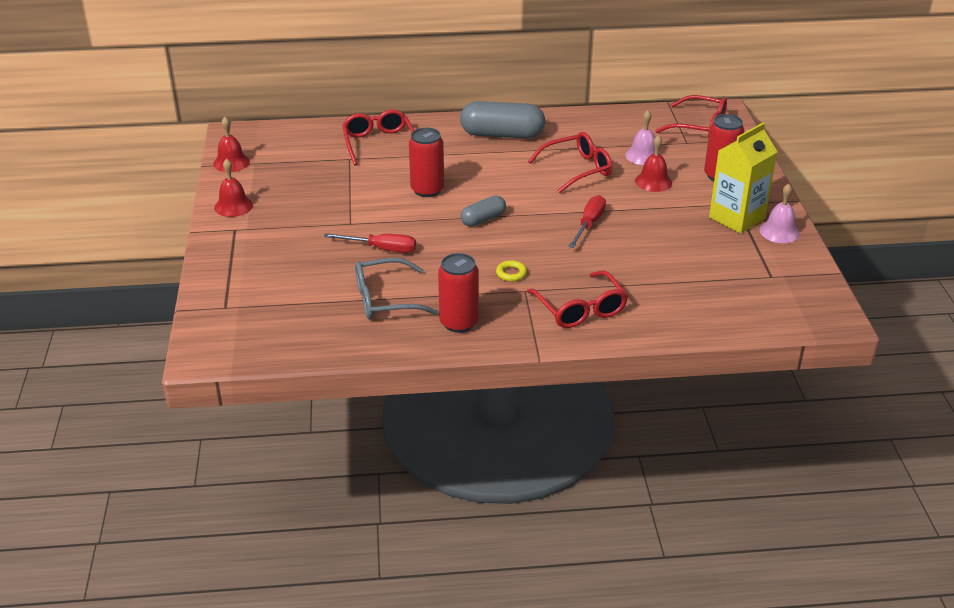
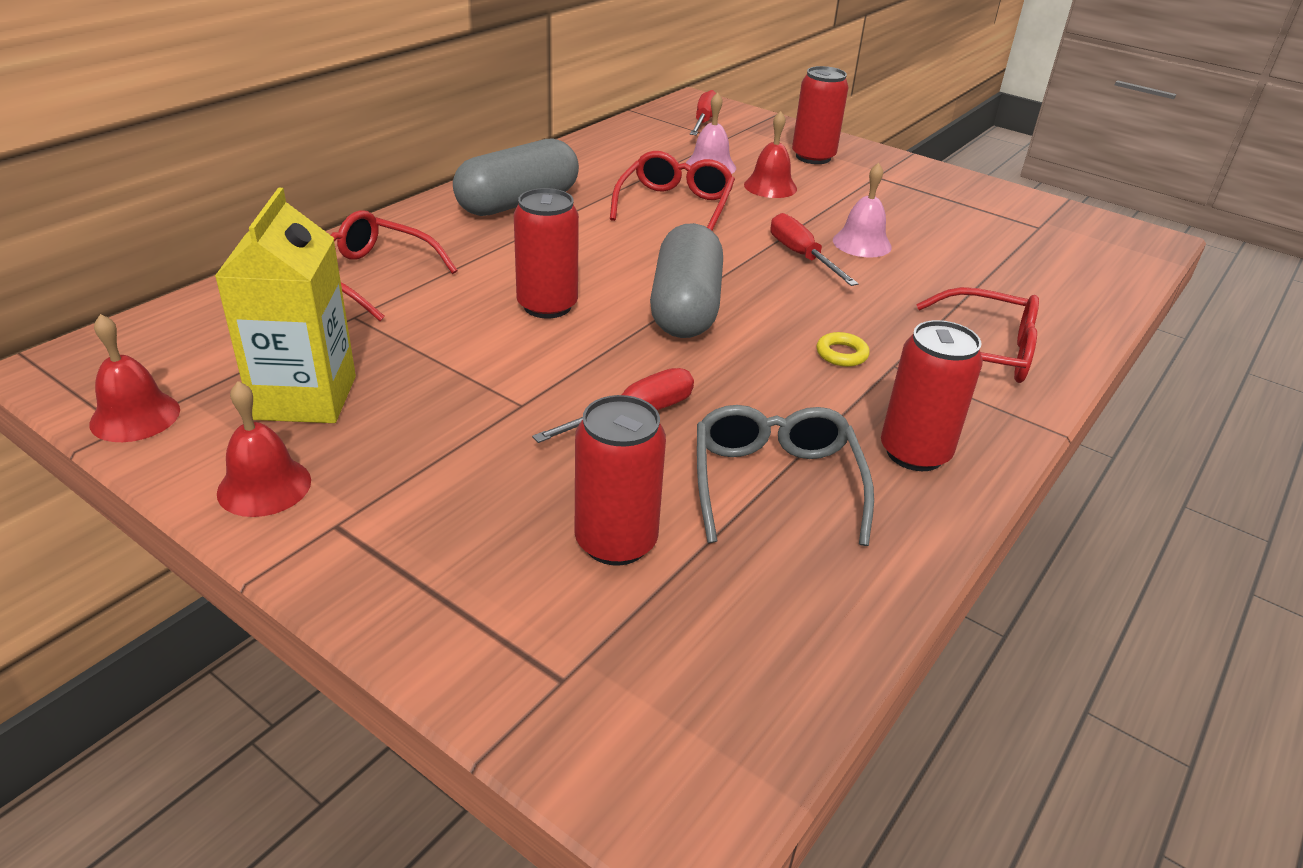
camera: 50 degrees left, 0 degrees up
(301, 283) = (616, 542): none -> red can
(385, 299) = (775, 483): grey glasses -> grey glasses turned 150 degrees clockwise
(483, 219) = (685, 307): grey capsule -> grey capsule, size x1.83
(699, 126) = (704, 121): red glasses -> red screwdriver
(737, 218) = (905, 188): yellow carton -> yellow carton (305, 397)
(779, 232) = (959, 185): pink bell -> pink bell (862, 243)

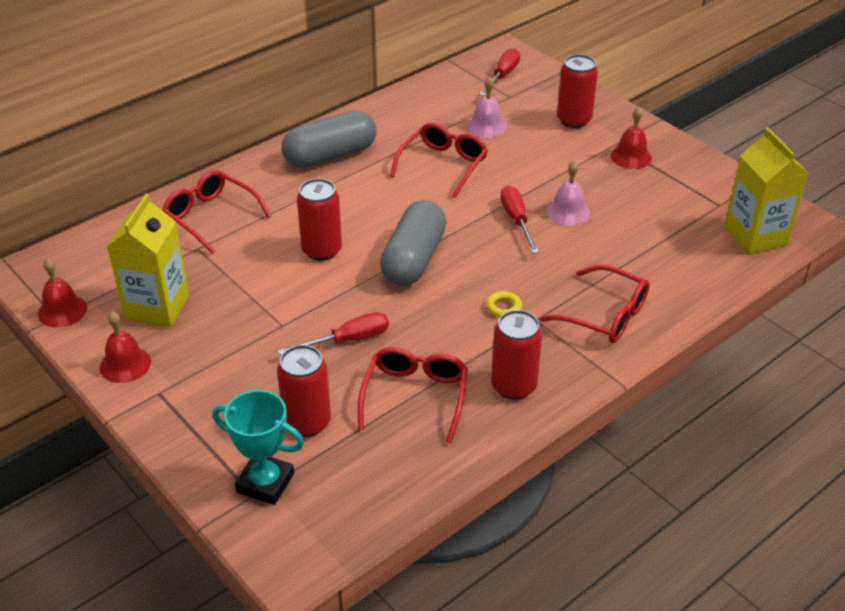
camera: 15 degrees right, 5 degrees up
(578, 654) = (265, 483): none -> turquoise trophy
(770, 186) = (524, 150): red bell -> red bell (631, 157)
(775, 483) = (415, 397): grey glasses -> red glasses
(1104, 254) = (755, 236): none -> yellow carton

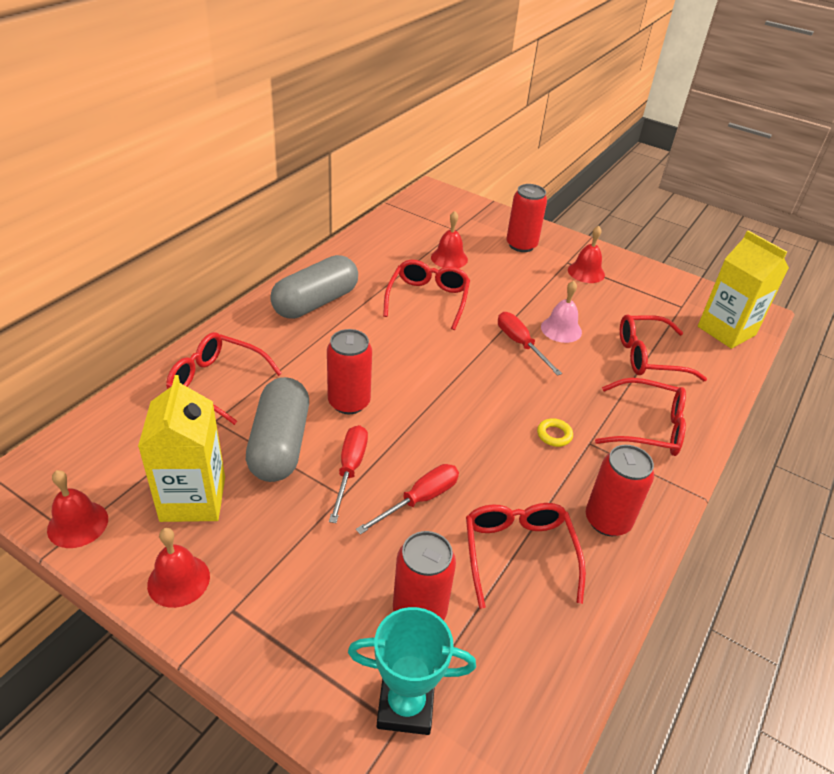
camera: 20 degrees left, 0 degrees up
(413, 259) = (444, 398): grey capsule -> grey capsule (280, 444)
(487, 126) = (449, 258): pink bell -> red bell
(503, 76) = (440, 212): red screwdriver -> red screwdriver (350, 469)
(648, 250) = (649, 356): none -> red glasses

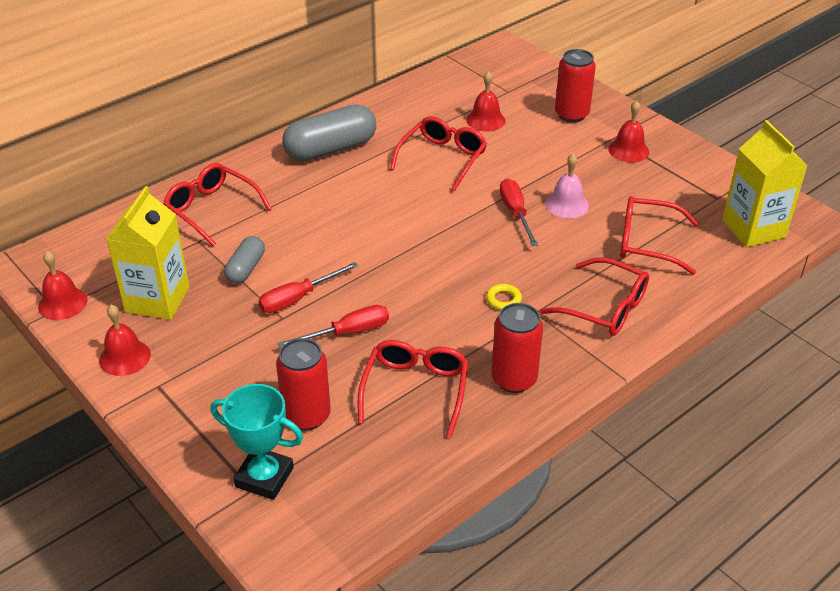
camera: 20 degrees right, 0 degrees up
(280, 444) = (246, 269): grey capsule -> grey capsule, size x0.55
(349, 402) = (322, 243): red can -> none
(350, 469) = (298, 298): red screwdriver -> red screwdriver turned 150 degrees counterclockwise

